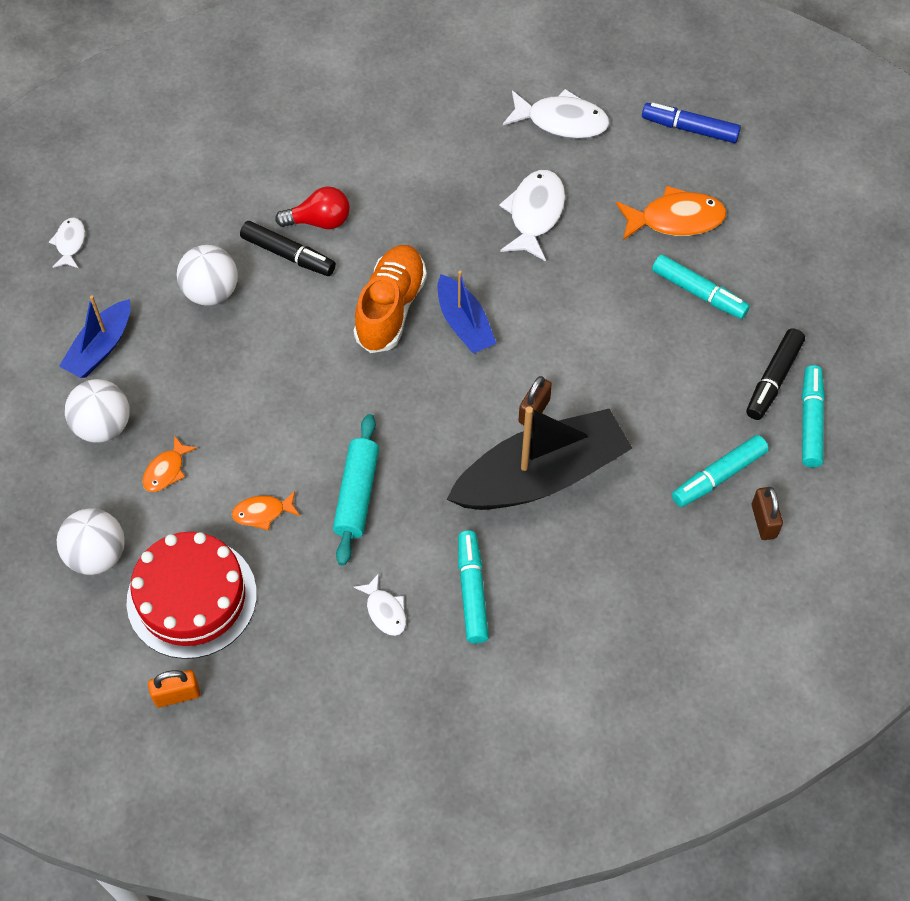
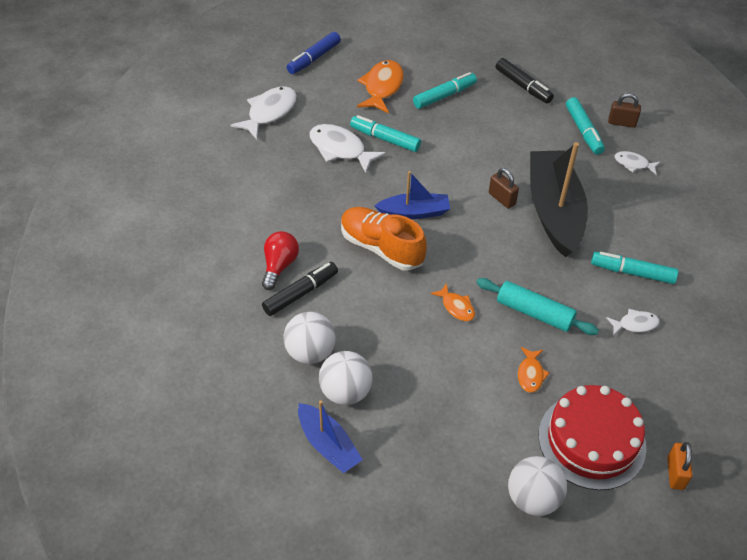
camera: 70 degrees left, 10 degrees down
(70, 243) = (204, 440): white fish -> white fish (633, 164)
(103, 426) = (408, 462): white ball -> white ball (345, 392)
(166, 470) = (469, 428): orange fish -> orange fish (456, 307)
(810, 421) = (558, 81): turquoise marker -> turquoise marker (385, 139)

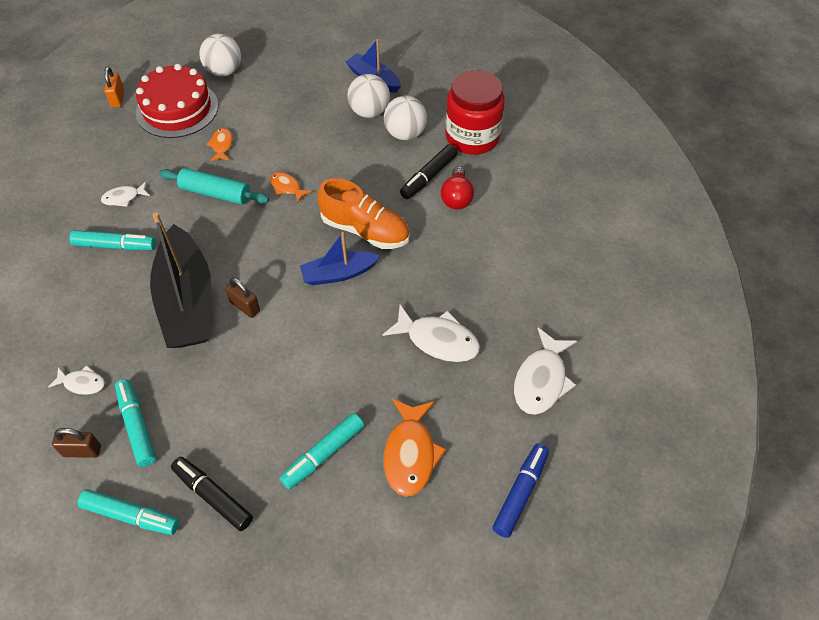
camera: 170 degrees right, 5 degrees up
(234, 334) = (472, 137): none -> red jar
(385, 139) = (389, 365): turquoise marker -> turquoise marker (131, 516)

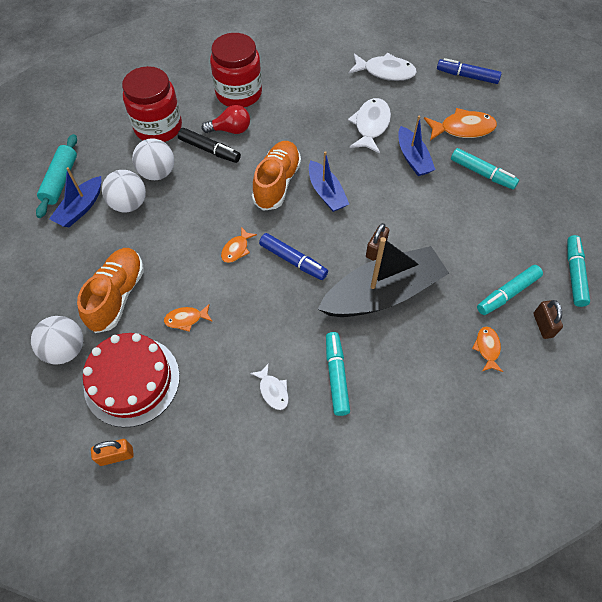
camera: 100 degrees left, 5 degrees up
(82, 383) = (487, 348): white fish -> orange fish
(213, 496) = (538, 228): black marker -> none
(215, 193) = (253, 306): turquoise rolling pin -> turquoise rolling pin (61, 180)
(256, 231) = (293, 260): none -> blue marker
(265, 102) = (117, 295): none -> orange shoe
(370, 376) = (413, 158): none -> blue boat
(518, 211) = (239, 93): none -> red jar

